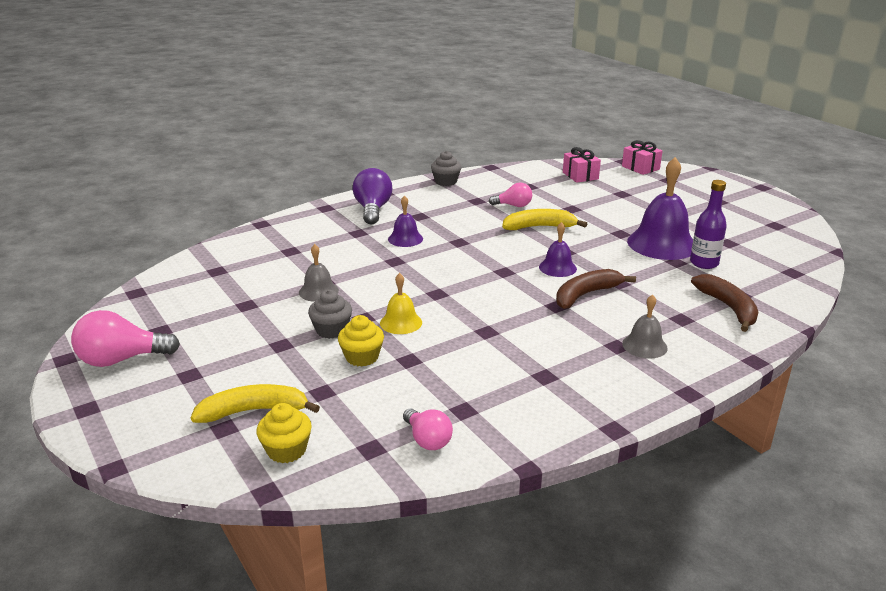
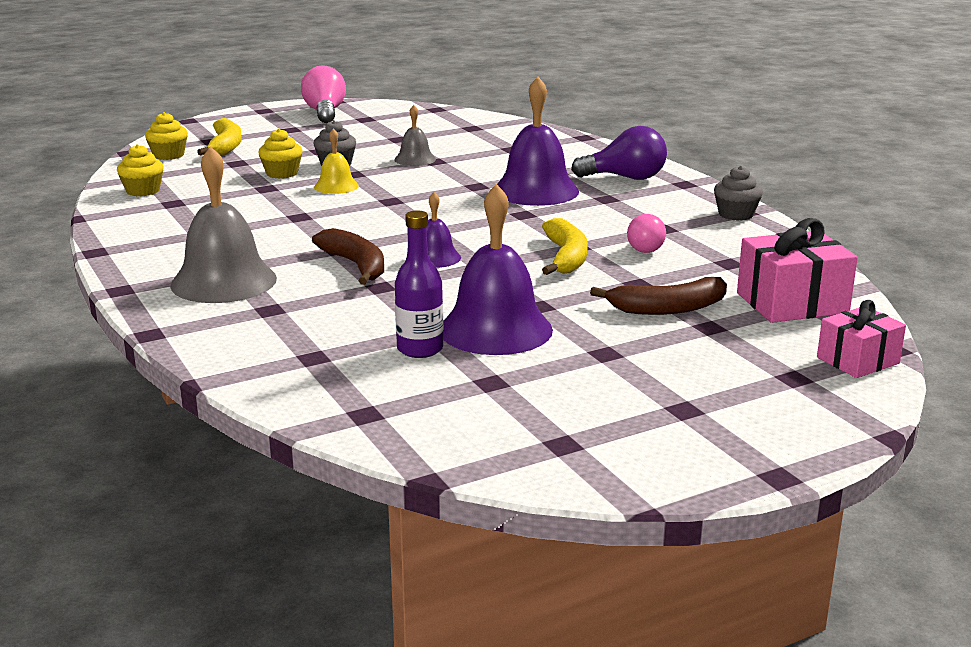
camera: 95 degrees right, 5 degrees down
(405, 239) = (535, 191): purple bell -> purple bell, size x1.92
(427, 440) = (143, 191): pink light bulb -> yellow cupcake
(580, 176) = (792, 303): pink gift -> pink gift, size x1.55
(644, 345) = (224, 281): grey bell -> grey bell, size x1.92
(728, 307) = (281, 342): brown banana -> brown banana (668, 308)

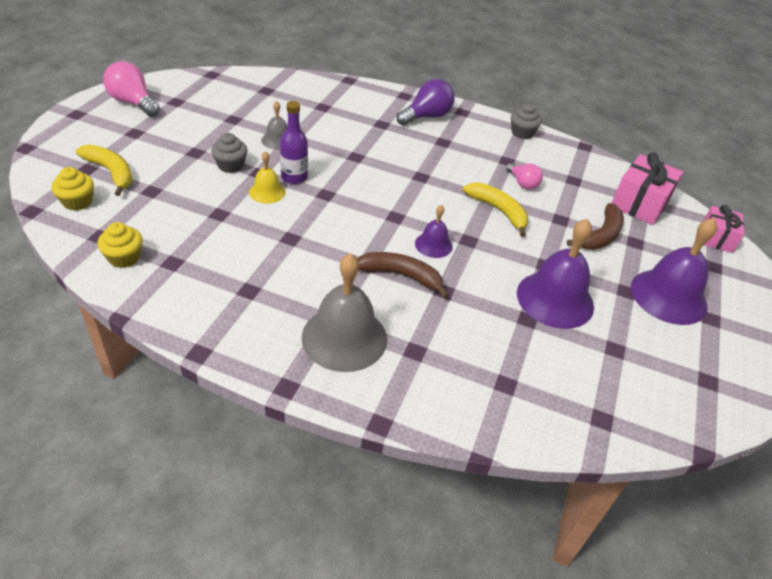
camera: 45 degrees left, 20 degrees up
(282, 173) = (206, 191): yellow cupcake -> none
(420, 349) = (546, 340): purple bottle -> purple bottle (294, 177)
(535, 191) = (396, 149): purple bell -> purple bell (668, 296)

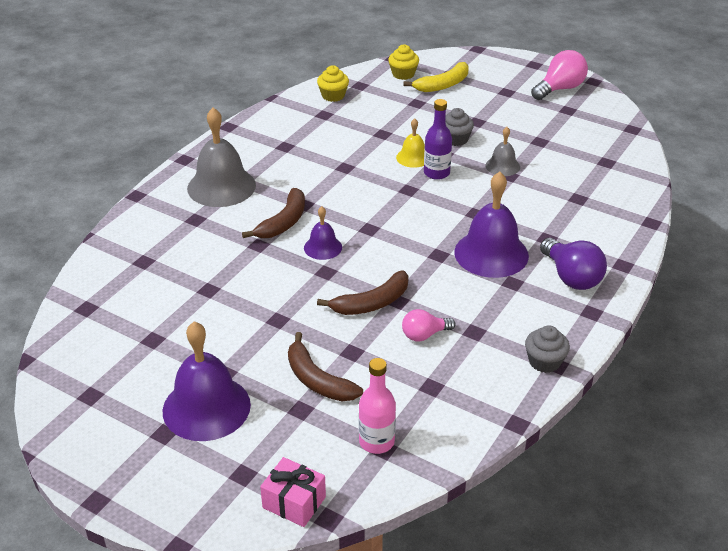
camera: 105 degrees right, 5 degrees down
(498, 211) = (372, 303): yellow banana -> brown banana
(555, 299) = (228, 314): purple bell -> purple bell (491, 253)
(639, 203) = (376, 442): pink gift -> pink bottle

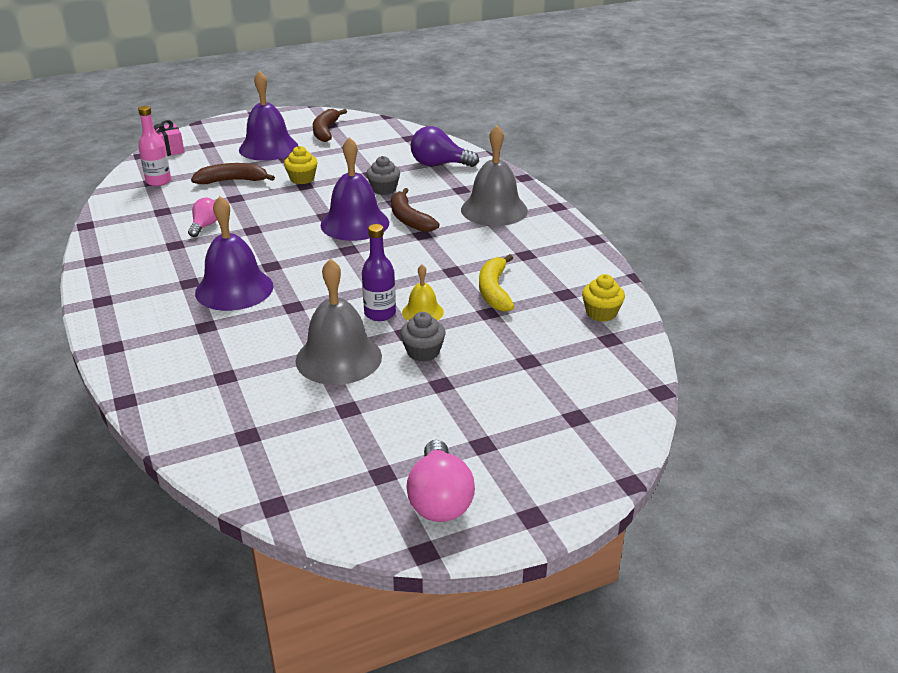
camera: 125 degrees right, 5 degrees down
(323, 247) = (355, 223): purple bell -> purple bell, size x1.92
(372, 303) = (266, 220): brown banana -> brown banana (325, 131)
(403, 74) = (610, 381): yellow cupcake -> yellow cupcake (302, 179)
(443, 85) = (552, 400): yellow banana -> yellow banana (494, 291)
(502, 166) = (338, 358): grey bell -> grey bell, size x1.92
(544, 362) = (104, 257): grey cupcake -> grey cupcake (384, 189)
(571, 277) = (147, 312): purple light bulb -> purple light bulb (439, 164)

